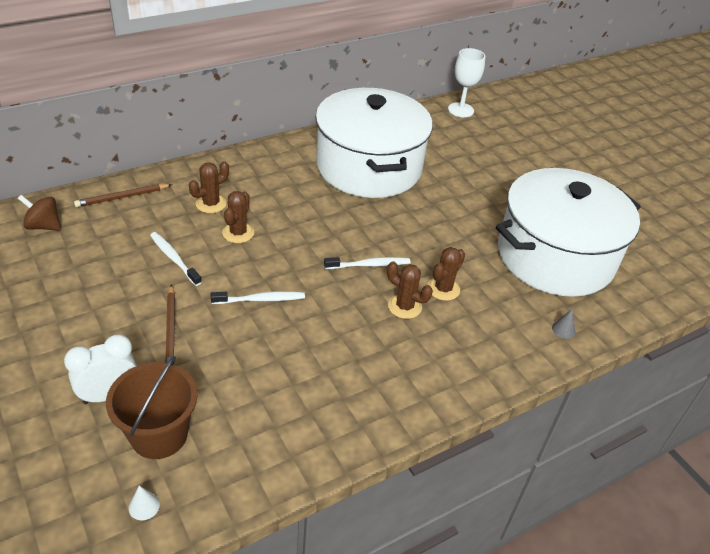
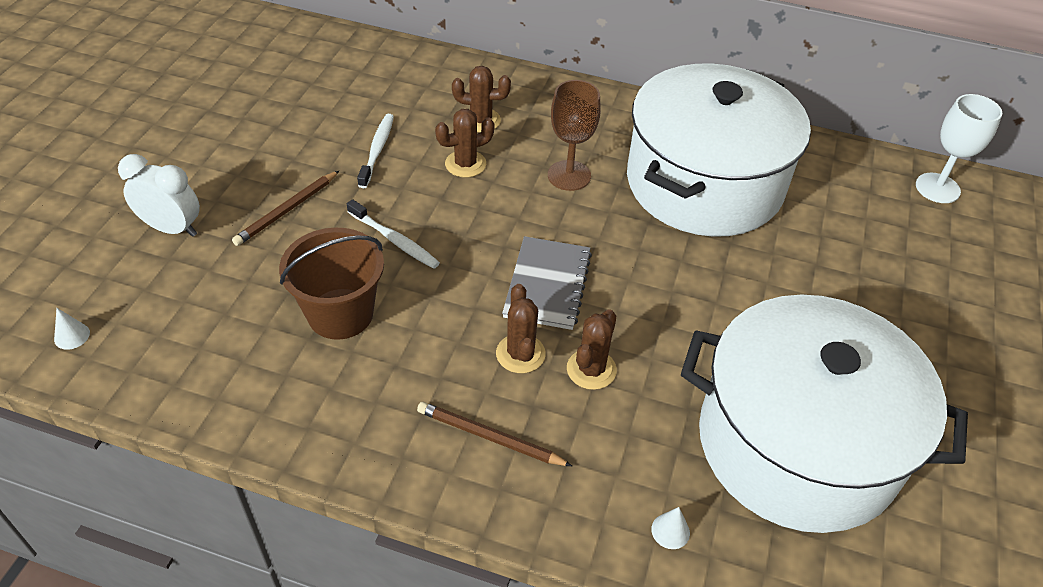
camera: 50 degrees right, 5 degrees up
(43, 226) = (320, 55): brown spinning top -> none
(122, 197) = (414, 67): brown pencil -> brown pencil (490, 437)
(159, 434) = (157, 290): brown bucket -> brown bucket (340, 314)
(301, 204) = (569, 175): none -> brown goblet
(369, 265) = (547, 285): white toothbrush -> grey notebook
(443, 289) = (591, 369): brown cactus -> brown cactus turned 60 degrees counterclockwise
(563, 329) = (670, 531): grey cone -> white cone

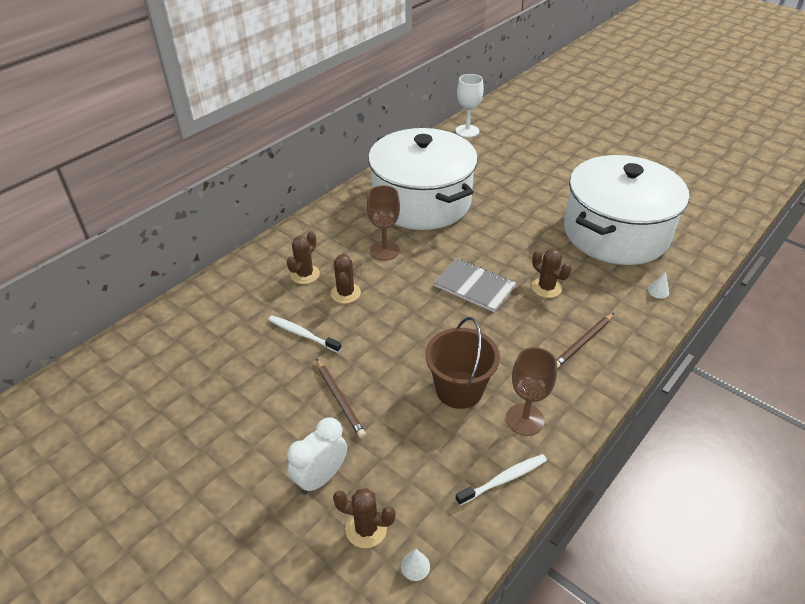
camera: 65 degrees left, 5 degrees down
(311, 393) = (525, 419): none -> brown goblet
(394, 240) = (402, 346): white toothbrush -> white toothbrush (504, 479)
(520, 354) = (525, 313): brown cactus -> brown cactus (366, 529)

